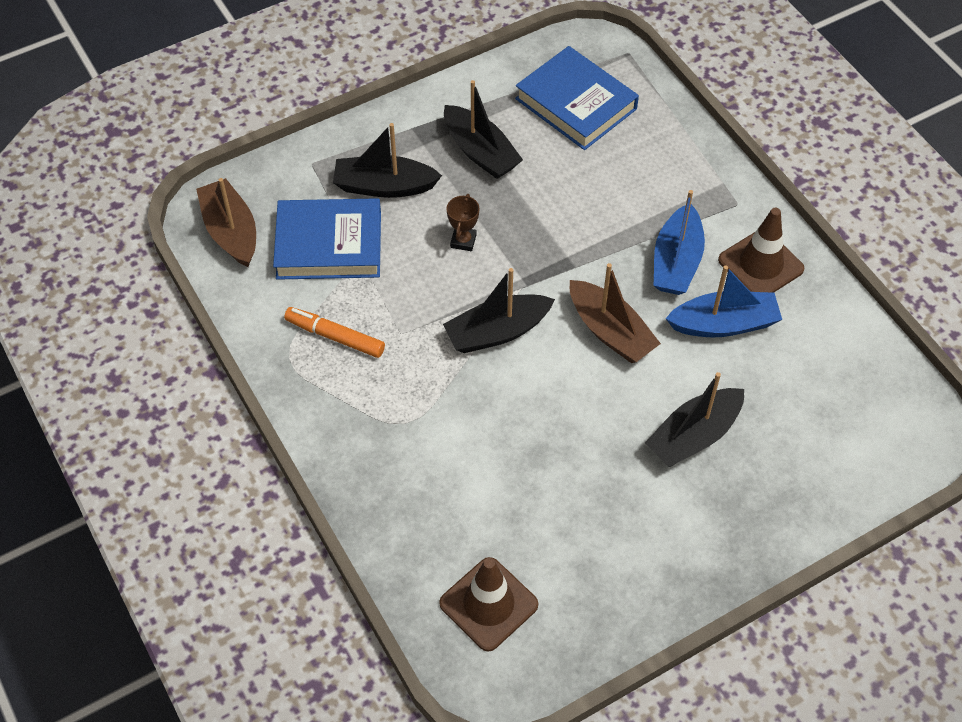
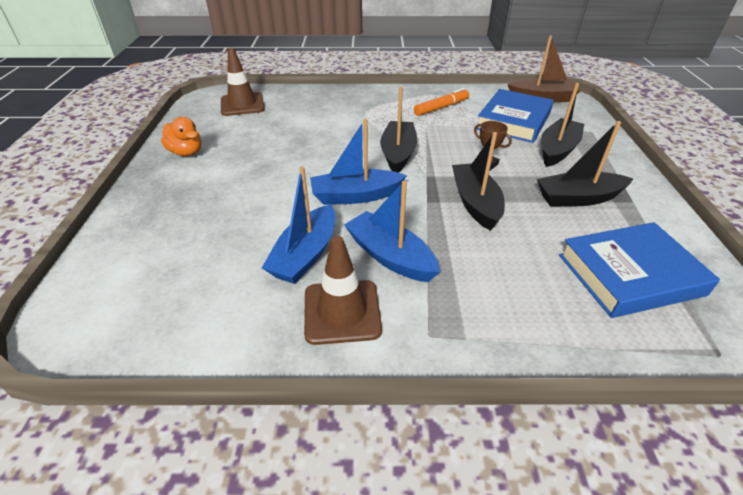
camera: 120 degrees right, 15 degrees down
(610, 331) = (355, 196): brown boat -> blue boat
(657, 567) = (186, 152): none -> orange duck
(693, 436) = (239, 198): black boat -> black boat (475, 203)

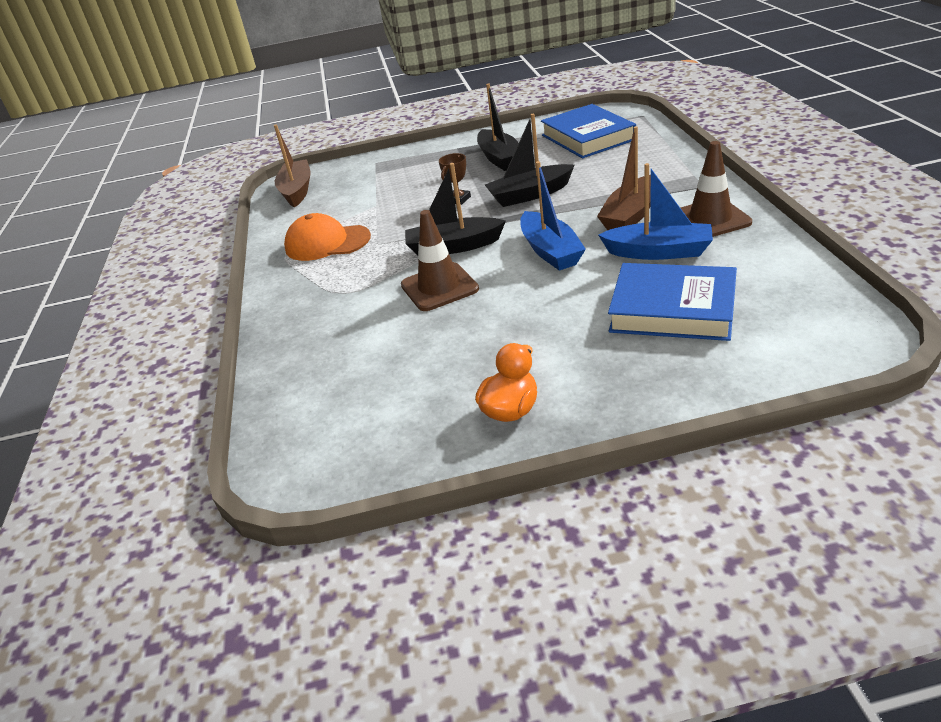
camera: 95 degrees left, 5 degrees down
(242, 105) = (331, 417): brown traffic cone -> brown traffic cone (439, 287)
(390, 256) = (631, 215): blue boat -> brown boat
(441, 107) = (327, 243): orange marker -> orange cap
(514, 121) = (358, 198): blue book -> blue book (673, 309)
(557, 150) = (418, 173): black boat -> none

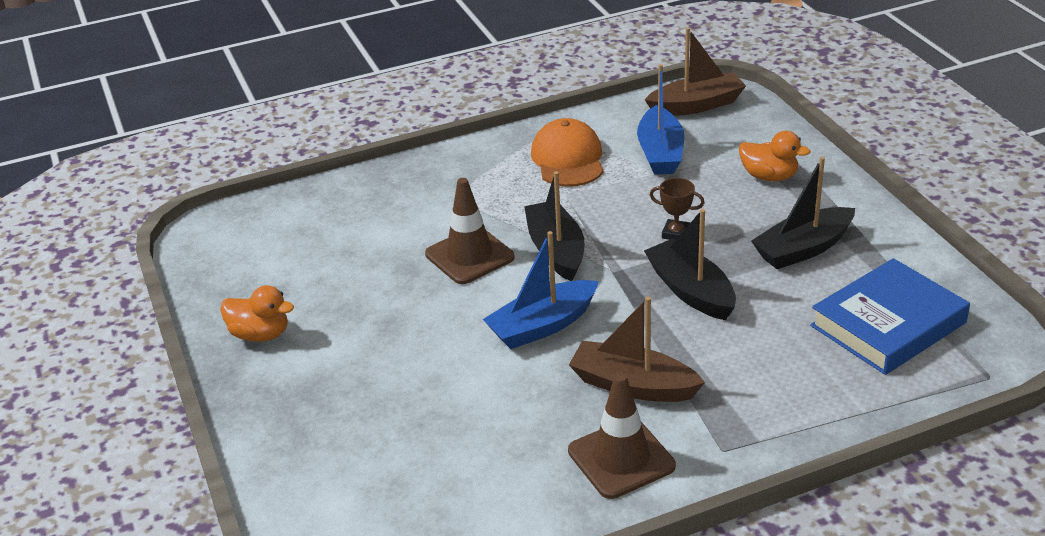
camera: 75 degrees right, 0 degrees up
(410, 167) = (769, 176): none -> orange duck
(658, 252) = (536, 414): blue boat -> blue boat (660, 153)
(673, 309) = (410, 430): blue book -> none

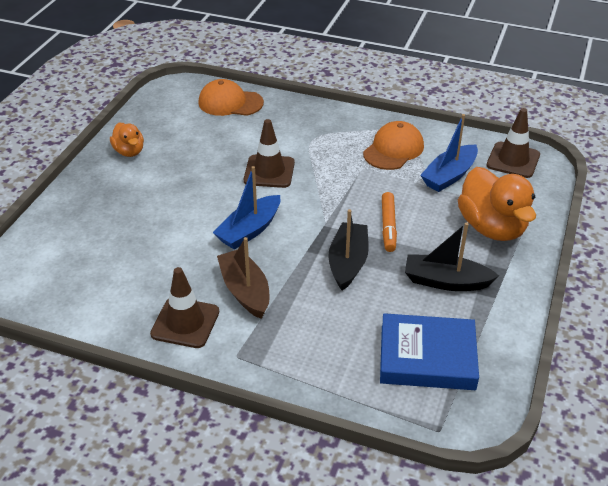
camera: 40 degrees right, 5 degrees up
(305, 212) = (230, 103): none -> orange cap
(542, 326) = (249, 230): blue boat -> blue boat turned 60 degrees counterclockwise
(556, 250) = (313, 195): black boat -> none
(676, 233) = (388, 226): brown trophy -> orange marker
(696, 105) = (513, 160): brown boat -> brown traffic cone
(769, 176) = (492, 227): orange duck -> orange duck, size x1.83

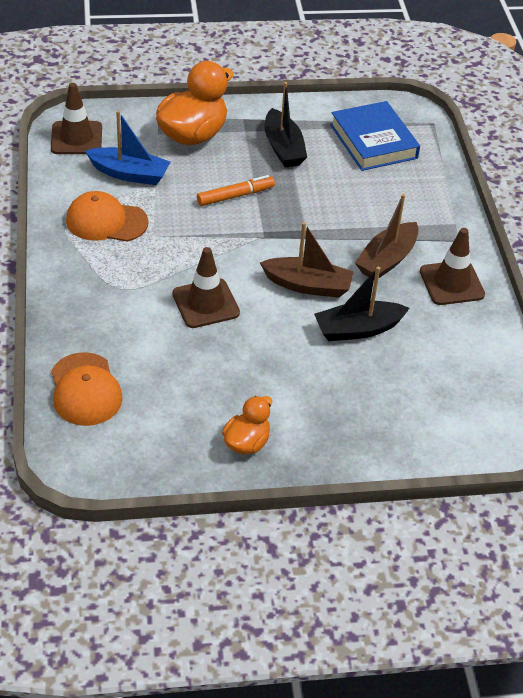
camera: 120 degrees left, 5 degrees up
(249, 230) = (308, 285): blue boat -> brown boat
(348, 263) = (303, 208): black boat -> black boat (358, 329)

